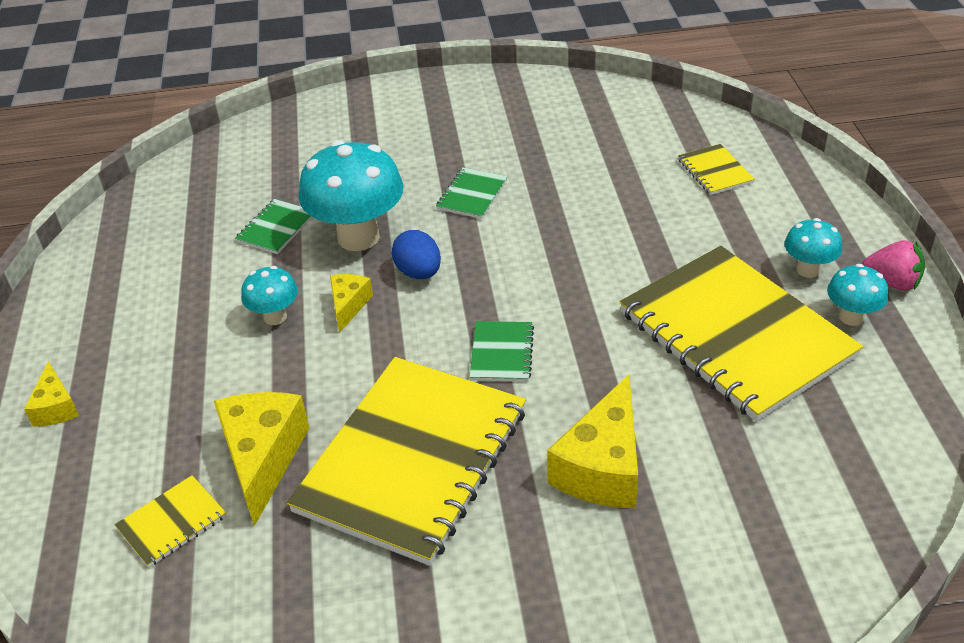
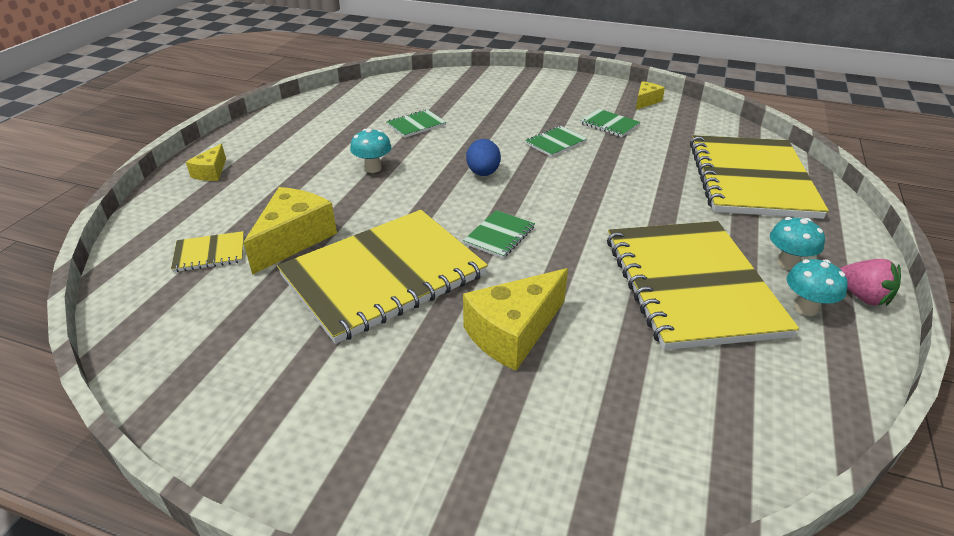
camera: 25 degrees right, 5 degrees down
(348, 305) = (422, 176): yellow cheese -> yellow cheese (646, 101)
(358, 237) = (461, 144): turquoise mushroom -> none
(515, 144) = (609, 124): none -> green notebook
(715, 171) = (751, 179): yellow notebook -> yellow notebook, size x2.46

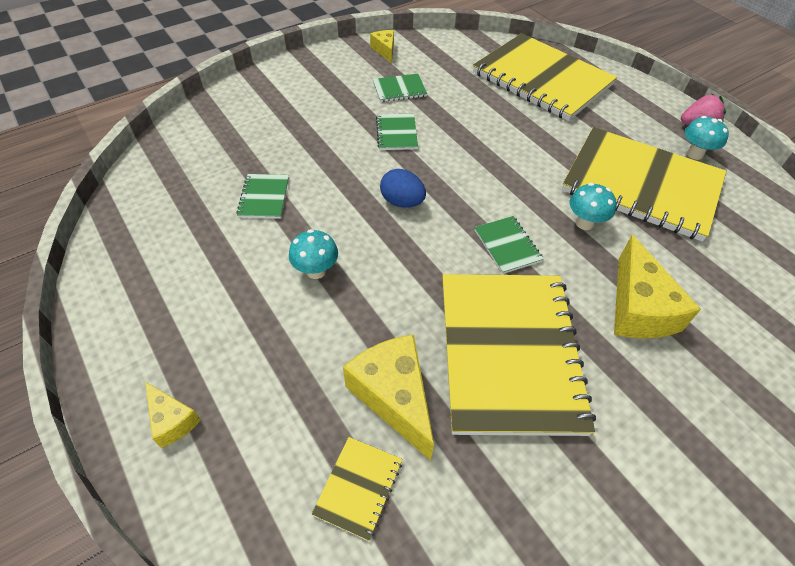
camera: 55 degrees left, 15 degrees up
(787, 263) = (646, 130): turquoise mushroom -> turquoise mushroom (584, 223)

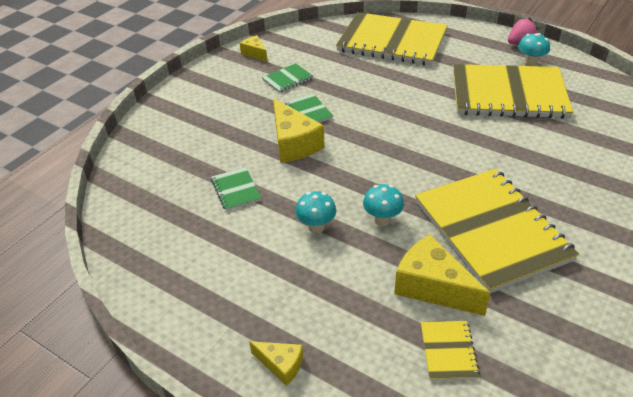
camera: 20 degrees left, 10 degrees down
(402, 202) = (347, 158): blue egg -> none
(507, 245) = (444, 163): green notebook -> none
(584, 223) = (486, 131): turquoise mushroom -> turquoise mushroom (382, 219)
(638, 308) = (556, 173): yellow cheese -> yellow cheese (293, 143)

